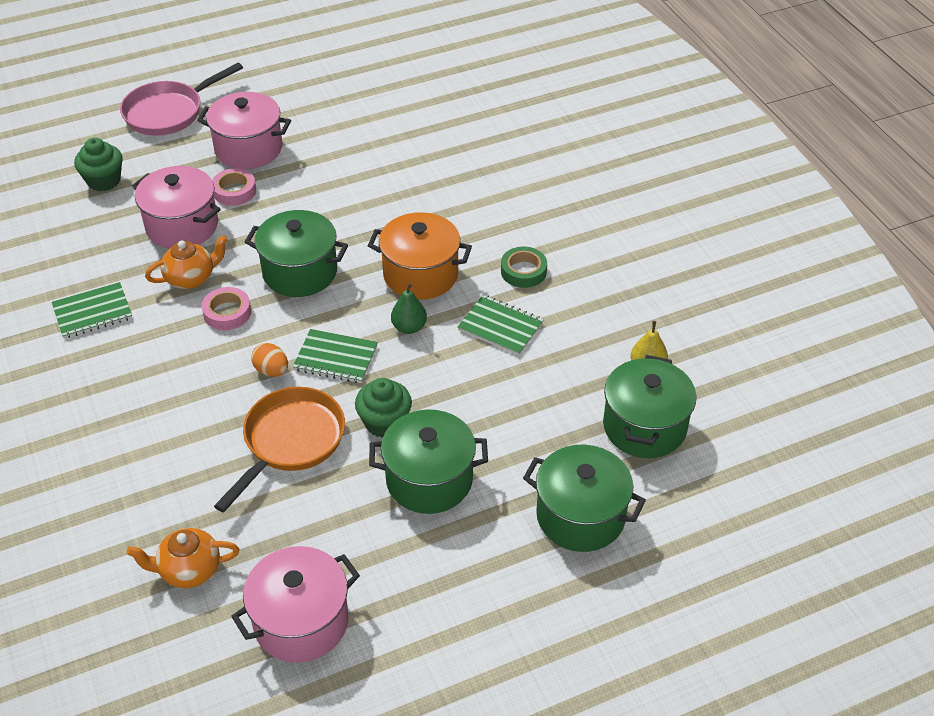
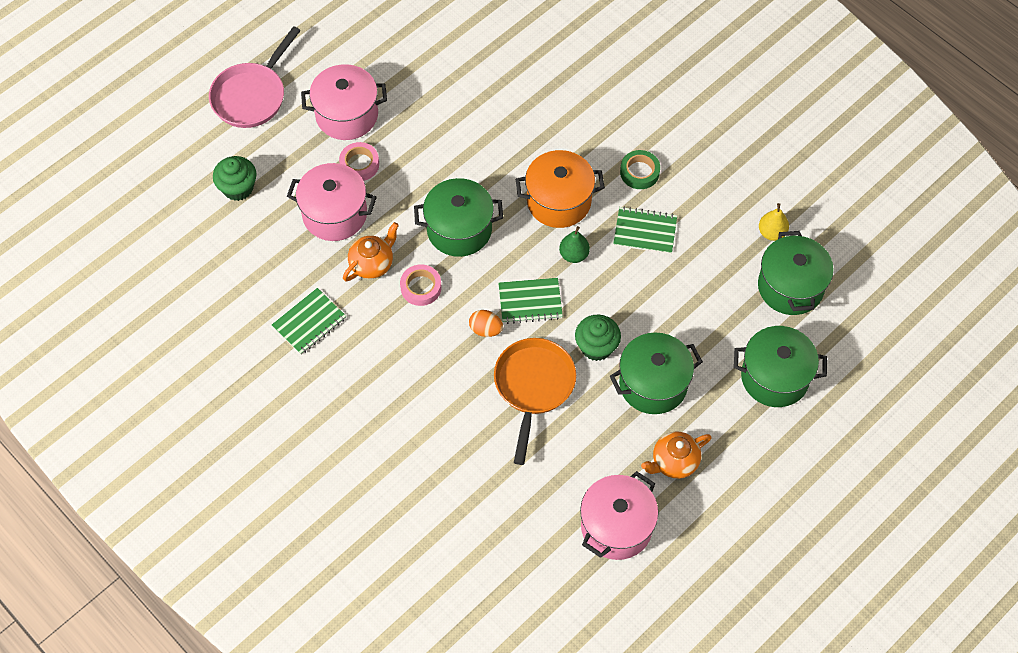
camera: 20 degrees left, 15 degrees up
(189, 570) = (515, 516): orange teapot -> orange teapot (674, 462)

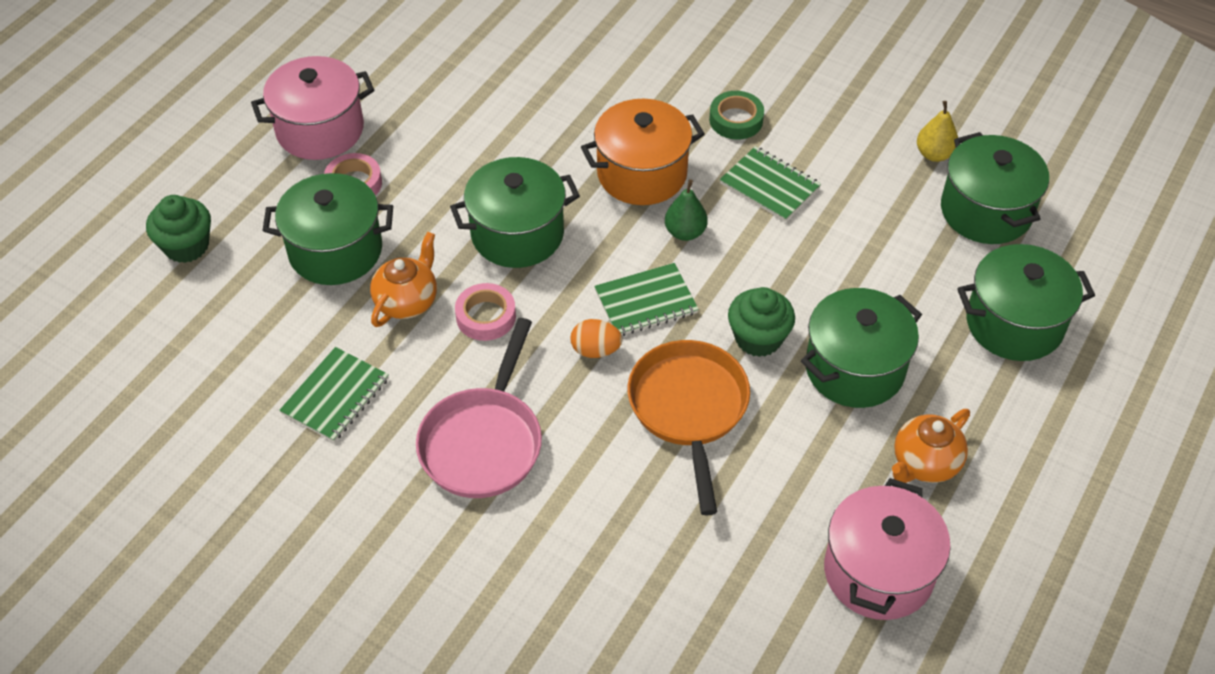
camera: 15 degrees left, 10 degrees down
(252, 95) = (180, 132): pink pan -> pink pan (484, 441)
(335, 214) = (335, 250): pink pot -> green pot
(645, 231) = (769, 186): green notebook -> green notebook turned 45 degrees clockwise

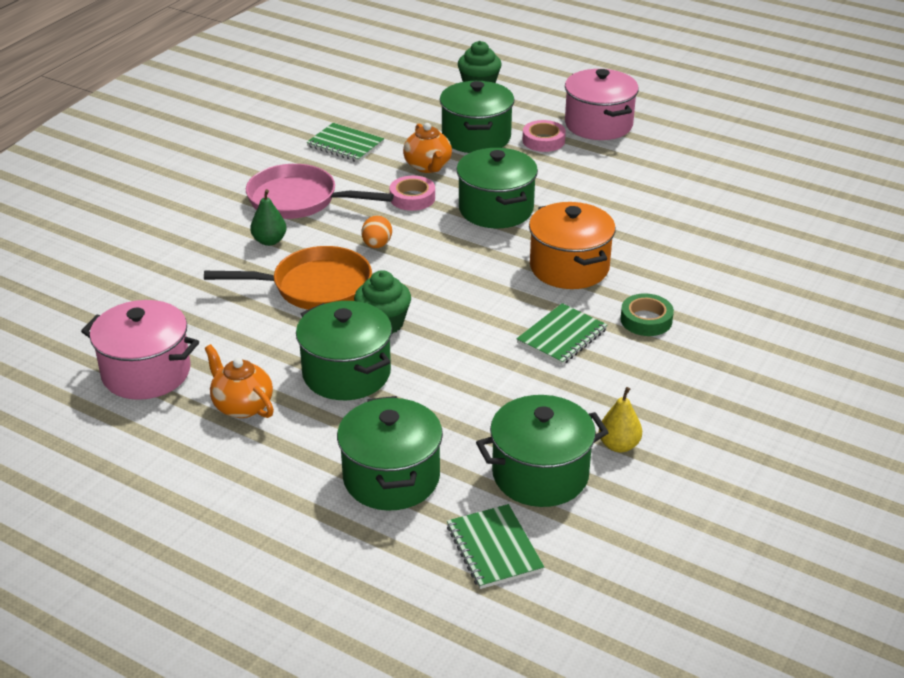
camera: 90 degrees right, 15 degrees down
(407, 301) = (428, 166): orange teapot -> orange teapot turned 45 degrees clockwise
(646, 302) = (424, 268): green notebook -> green notebook (494, 548)
(685, 232) = (501, 289): green pear -> green pear (269, 241)

